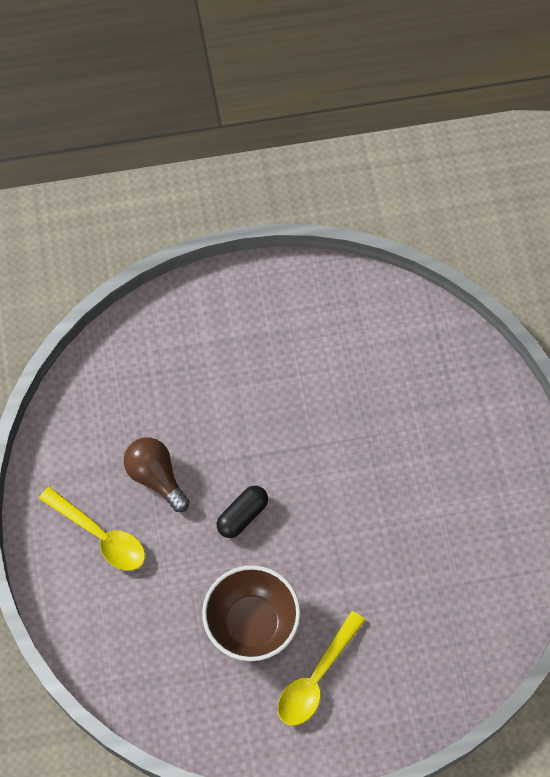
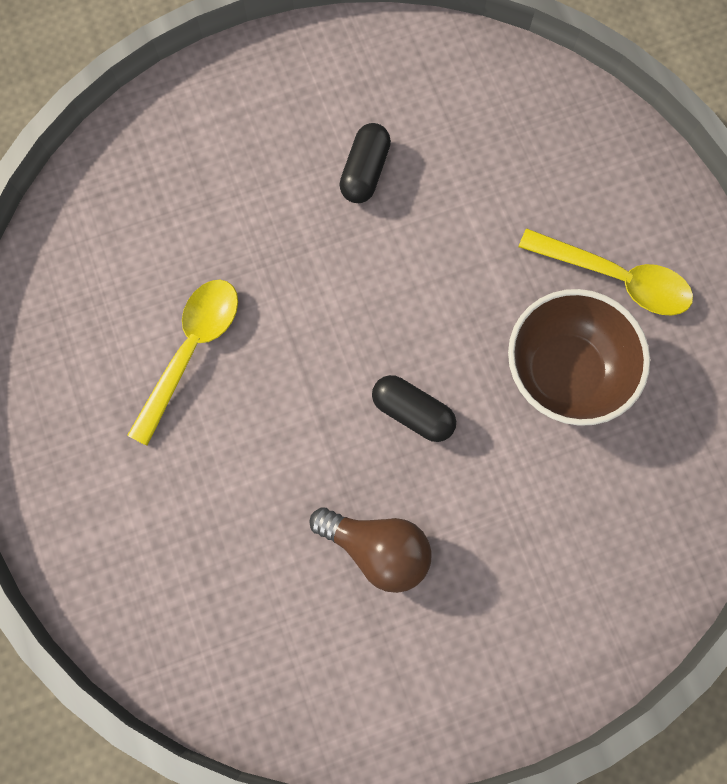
camera: 100 degrees left, 10 degrees up
(100, 536) = (484, 613): yellow spoon -> yellow spoon (191, 351)
(156, 477) = (377, 548): brown light bulb -> brown light bulb turned 105 degrees counterclockwise
(429, 515) = (365, 172): none -> black capsule

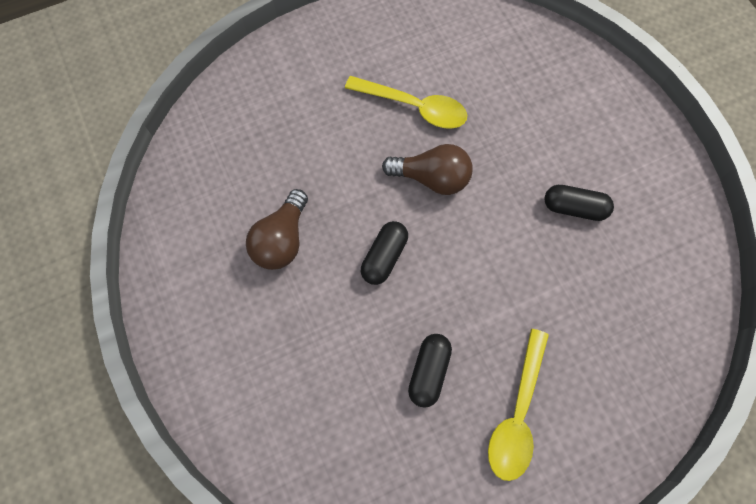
camera: 85 degrees right, 5 degrees down
(305, 339) = (431, 178): none -> brown light bulb
(563, 372) = (429, 371): brown bowl -> black capsule

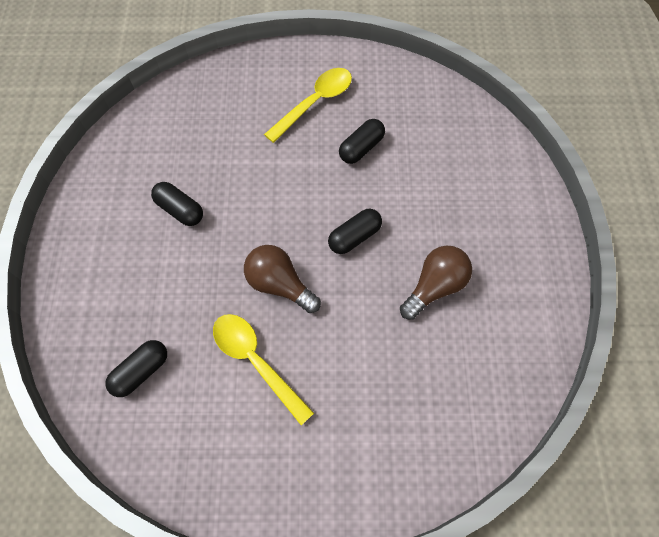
camera: 155 degrees left, 5 degrees down
(502, 62) = (141, 371): none -> black capsule

